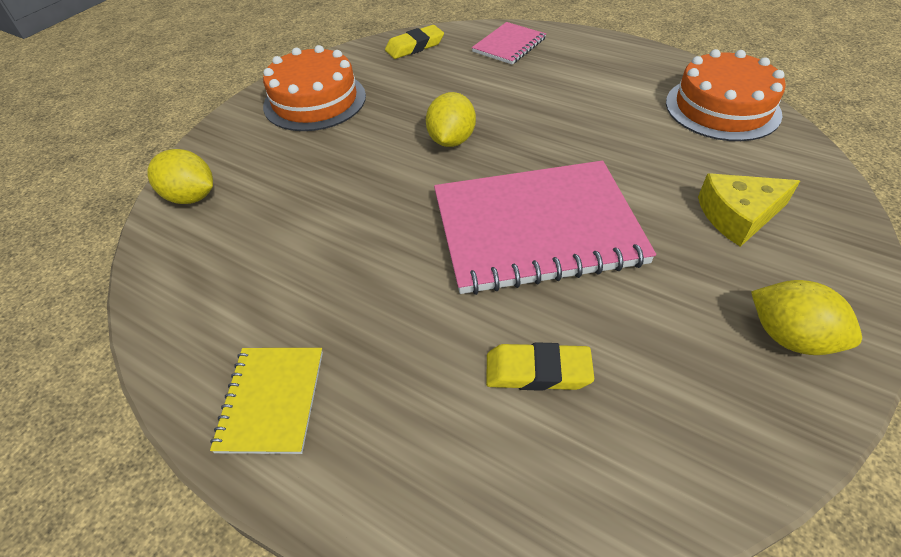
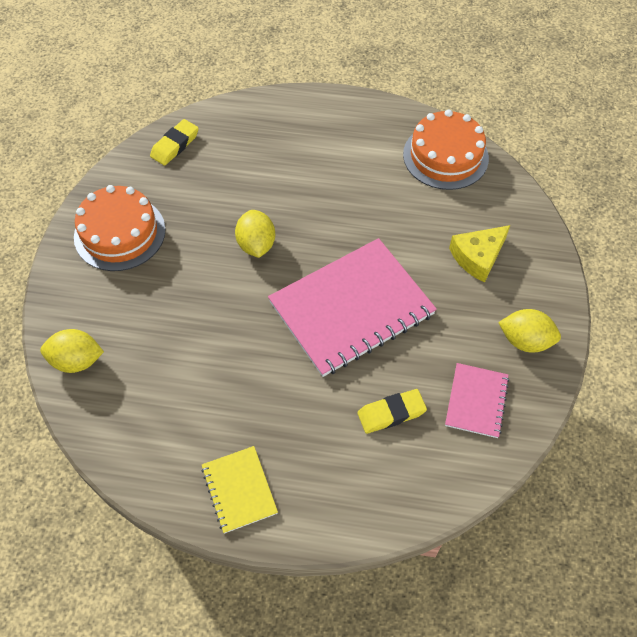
camera: 25 degrees left, 10 degrees up
(509, 45) = (258, 124): pink notebook -> pink notebook (476, 401)

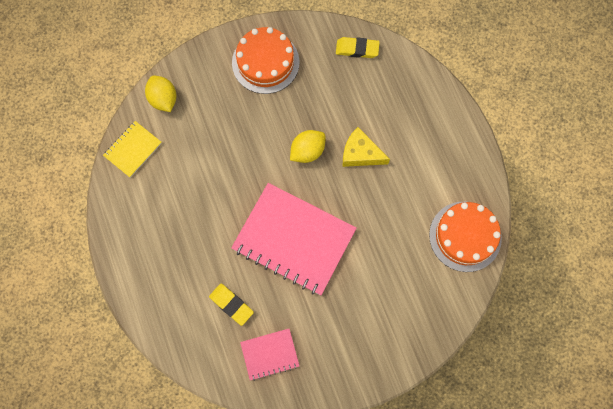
camera: 60 degrees right, 15 degrees up
(239, 490) = (133, 242): yellow notebook -> yellow notebook (133, 149)
(478, 257) = (386, 302): yellow cheese -> yellow cheese (360, 153)
(525, 340) = (334, 366): yellow lemon -> none

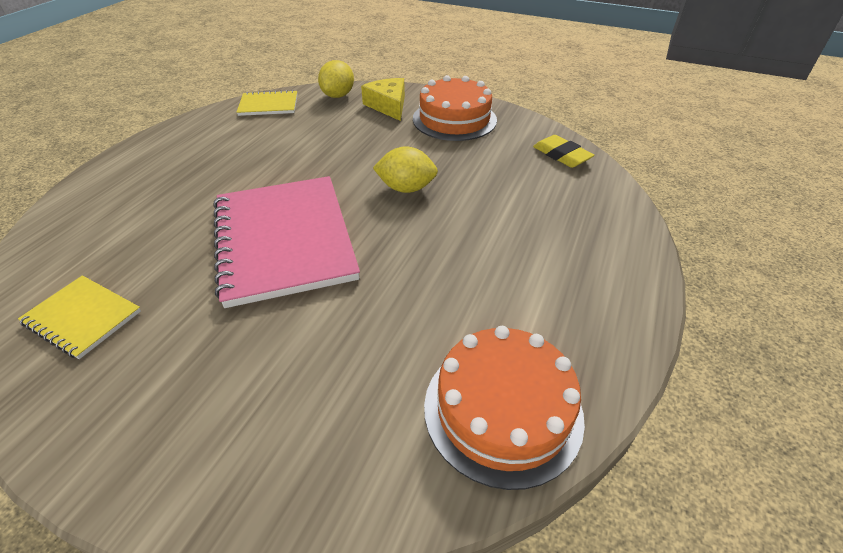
camera: 45 degrees right, 30 degrees down
(231, 304) = (141, 243): yellow eraser -> none
(270, 354) = (82, 317): pink notebook -> yellow notebook
(360, 153) = (461, 224): yellow cheese -> yellow cheese (388, 106)

